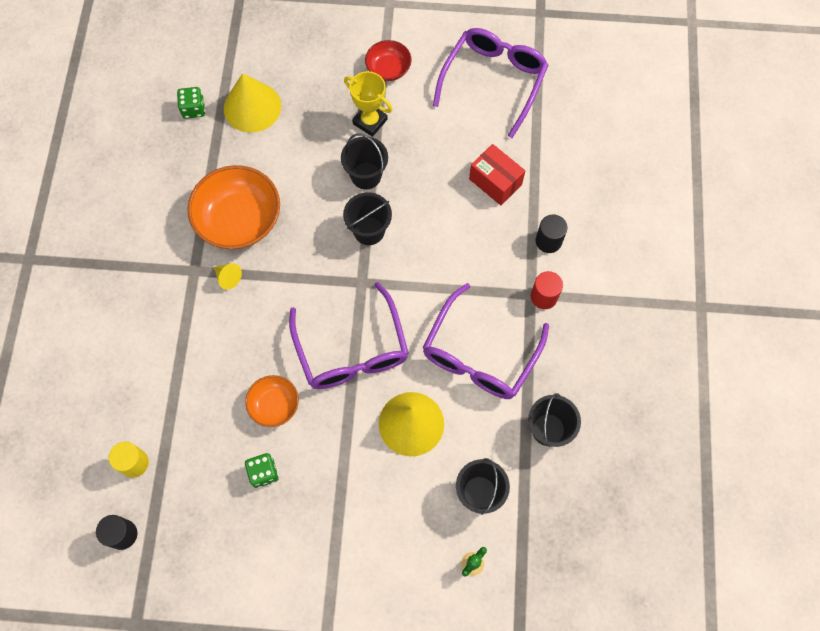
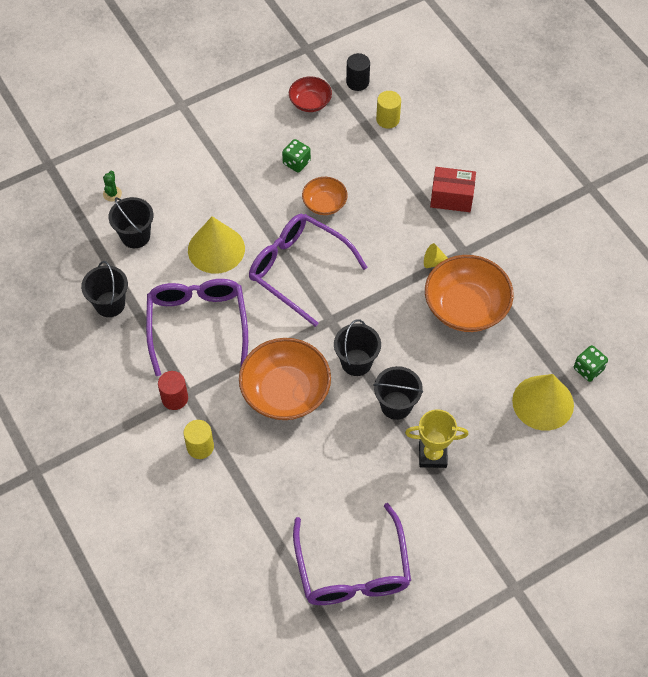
camera: 145 degrees right, 10 degrees down
(388, 69) = (458, 517): red bowl -> red bowl (310, 102)
(446, 243) = (285, 392): none -> orange bowl
(495, 182) = (281, 470): red box -> red box (451, 198)
(548, 241) = (200, 447): black cylinder -> yellow cylinder

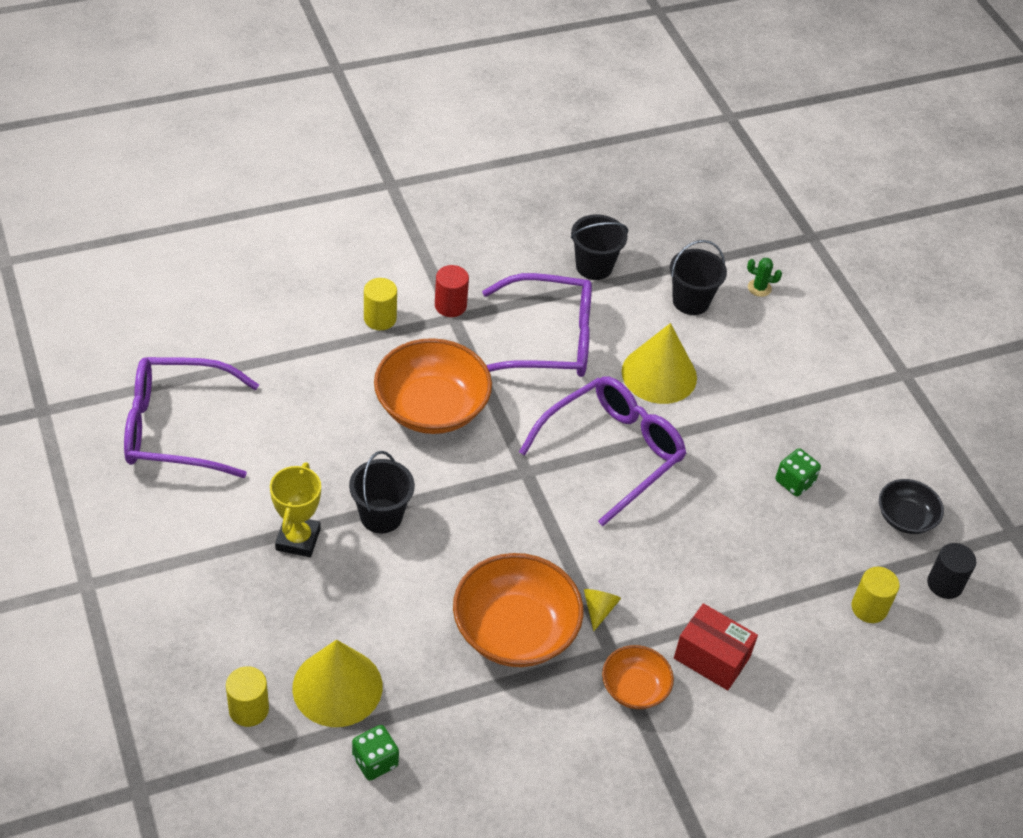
camera: 95 degrees right, 10 degrees down
(310, 102) = (905, 518): red bowl -> black bowl
(324, 204) = (718, 501): orange bowl -> orange bowl (634, 688)
(356, 362) = (456, 487): black bucket -> none
(451, 198) = (711, 658): red box -> red box turned 75 degrees counterclockwise
(578, 452) = (249, 709): none -> yellow cylinder

